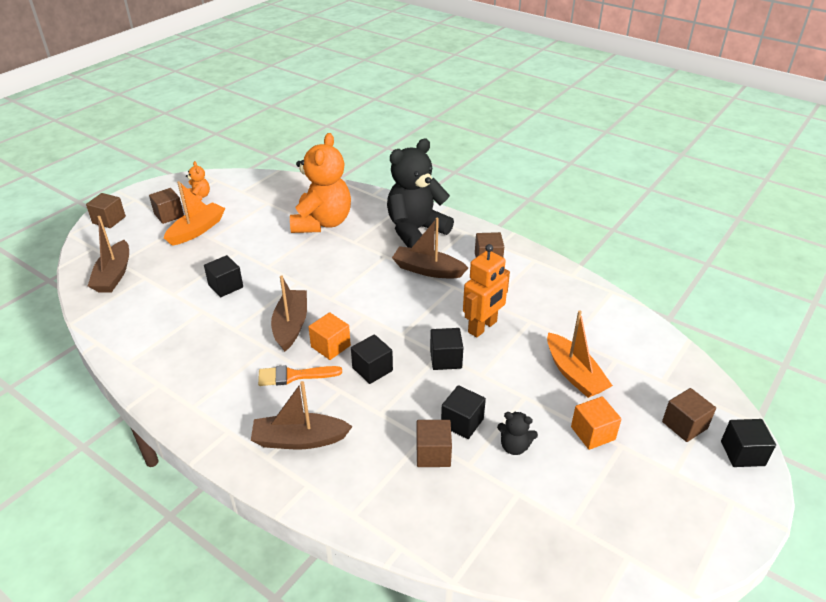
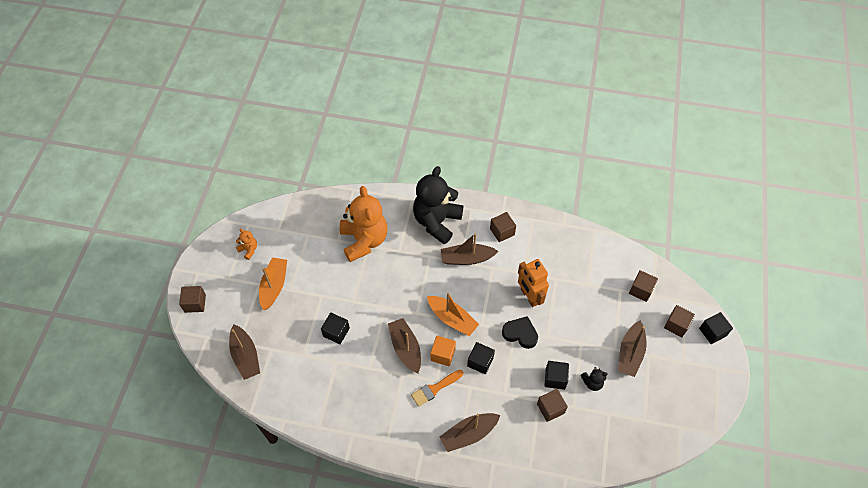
camera: 25 degrees left, 20 degrees up
(169, 215) = (239, 279): brown cube -> brown cube (641, 290)
(445, 359) = (520, 333): black cube -> black heart
(483, 327) = (529, 296): orange robot -> orange robot turned 135 degrees clockwise
(574, 374) = (601, 312): orange boat -> orange boat (452, 319)
(593, 433) = (630, 353): orange cube -> brown boat

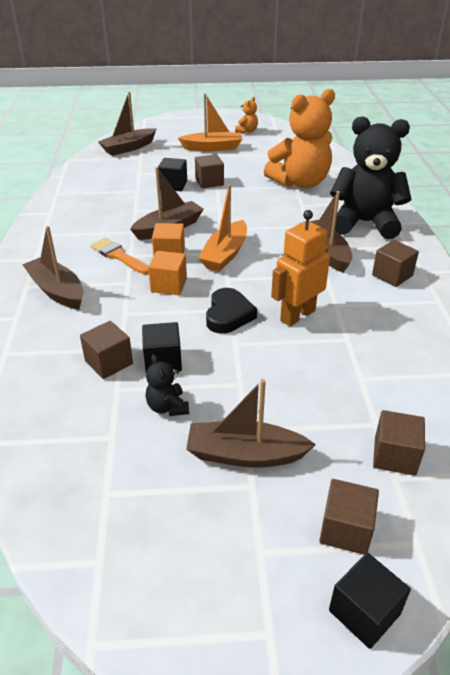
camera: 75 degrees right, 20 degrees down
(195, 303) = (176, 120): brown cube -> brown cube (209, 182)
(480, 362) = (169, 285): black cube -> orange cube

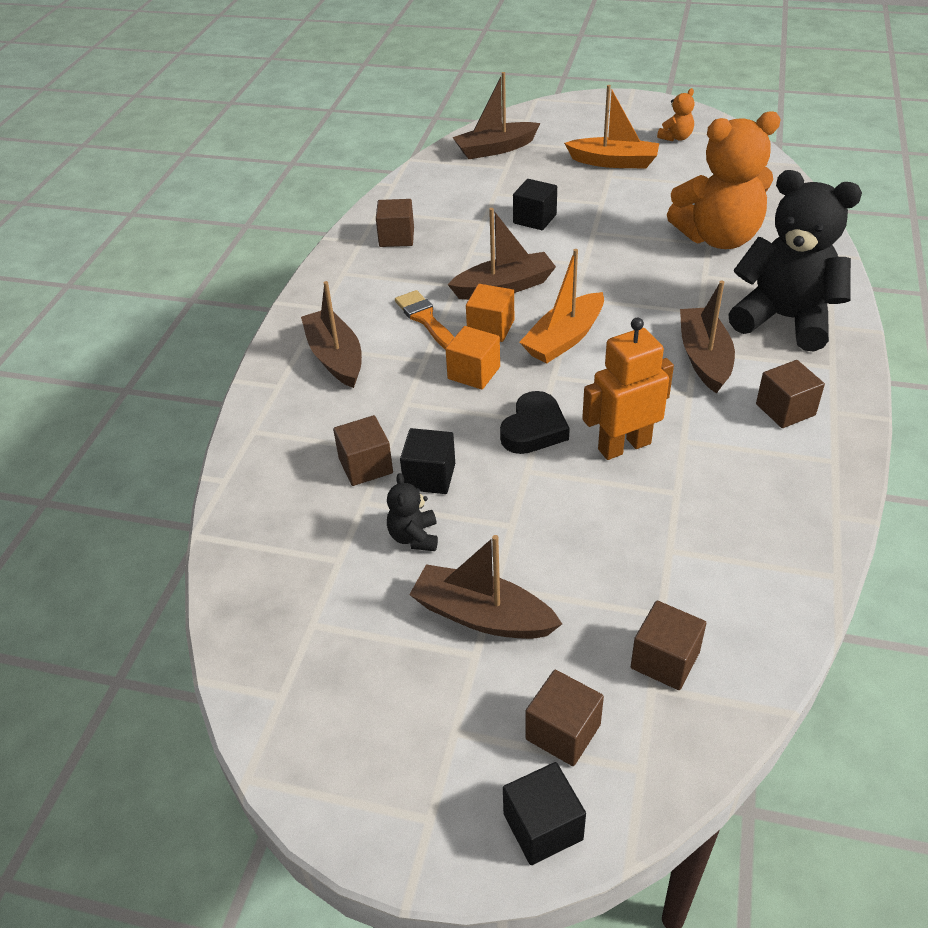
camera: 20 degrees right, 5 degrees up
(209, 182) = (587, 220): brown cube -> brown cube (396, 237)

